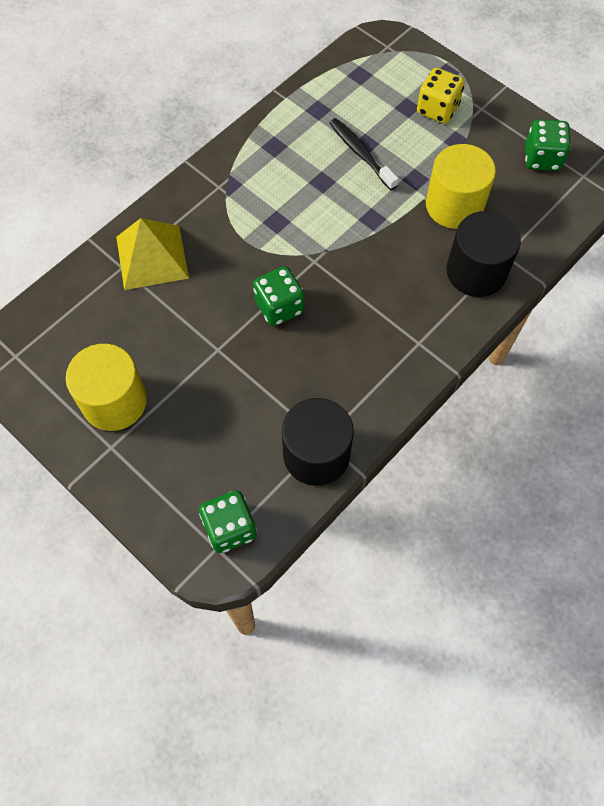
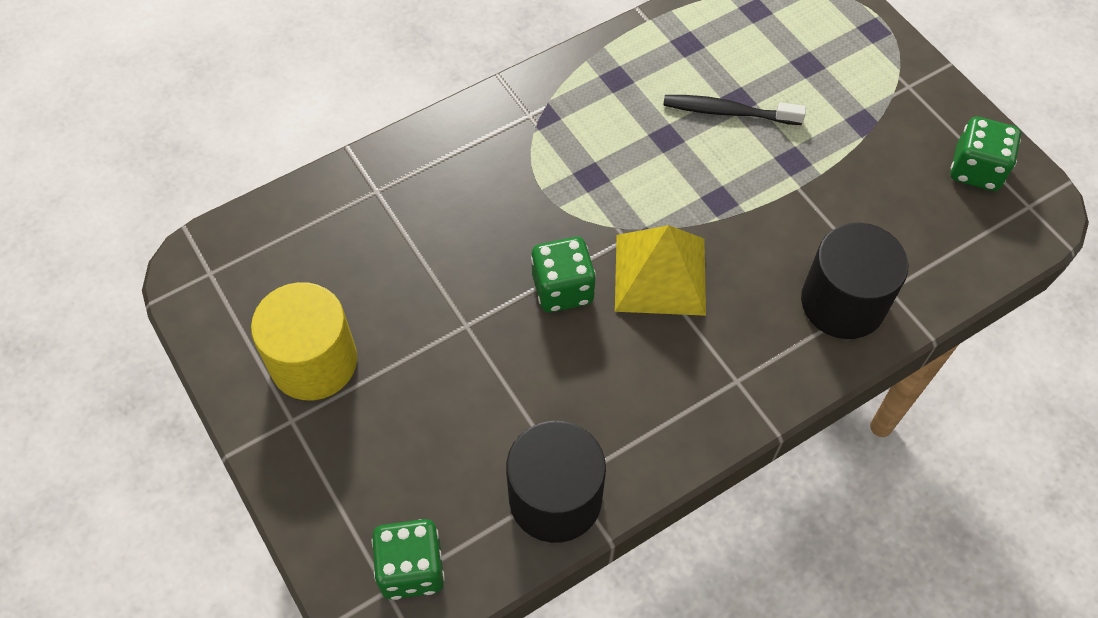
camera: 15 degrees right, 5 degrees down
(152, 257) = (417, 186): yellow pyramid -> yellow pyramid (660, 274)
(360, 154) = (728, 112): black toothbrush -> black toothbrush turned 60 degrees counterclockwise
(437, 109) = (848, 75): yellow dice -> none
(454, 205) = (836, 207): yellow cylinder -> none

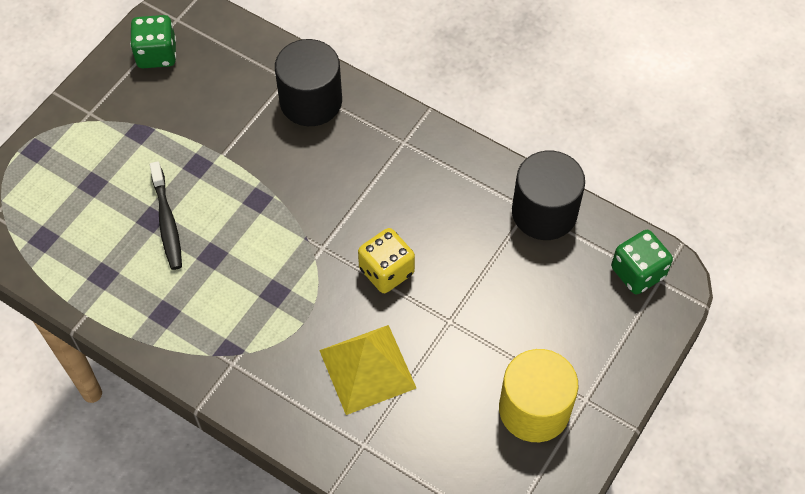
camera: 115 degrees left, 0 degrees up
(562, 289) = (386, 271): green dice -> yellow dice
(660, 274) = (342, 215): yellow pyramid -> yellow pyramid (367, 369)

